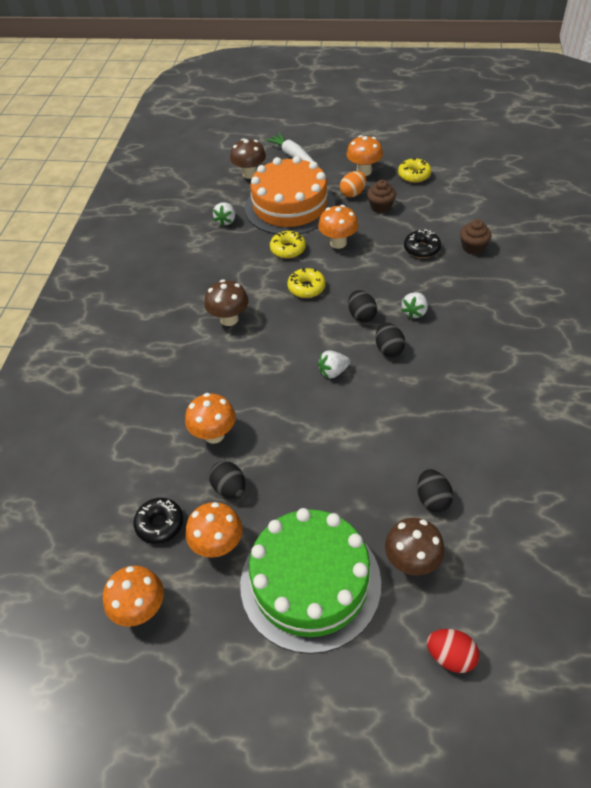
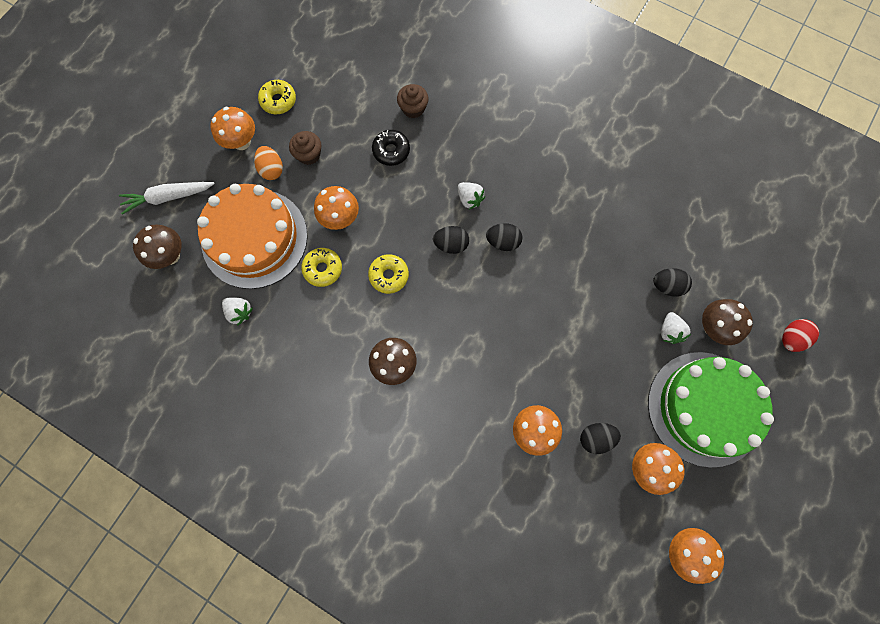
camera: 70 degrees left, 25 degrees up
(160, 524) = (609, 510): black donut -> none
(333, 372) = (507, 299): white strawberry -> white strawberry (669, 331)

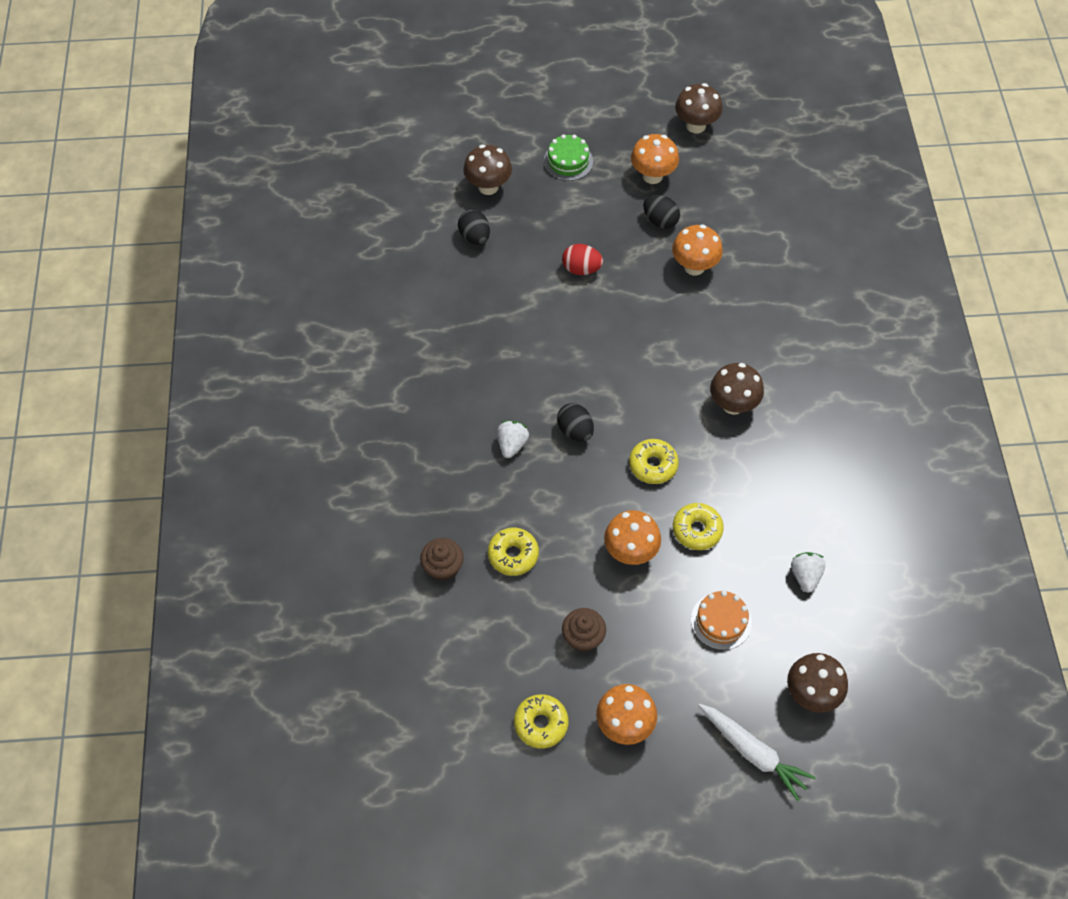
camera: 125 degrees left, 15 degrees down
(254, 238) = (721, 621): orange cake -> orange cake, size x0.43
(272, 169) = (631, 664): orange egg -> none
(391, 151) = (513, 555): black donut -> yellow donut
(503, 242) = (535, 388): black egg -> none
(669, 331) = (518, 215): white strawberry -> none
(682, 550) = (696, 125): orange mushroom -> brown mushroom
(704, 408) = (568, 161): green cake -> green cake, size x0.43
(790, 338) = (453, 131): red egg -> red egg (581, 269)

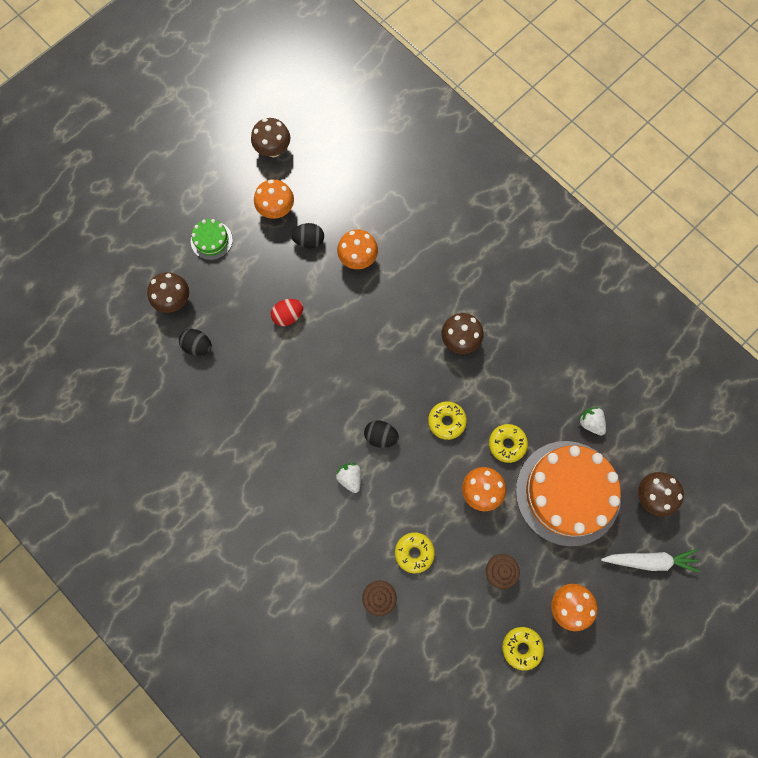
camera: 40 degrees left, 15 degrees up
(721, 621) = (568, 493): orange cake -> orange cake, size x2.31

